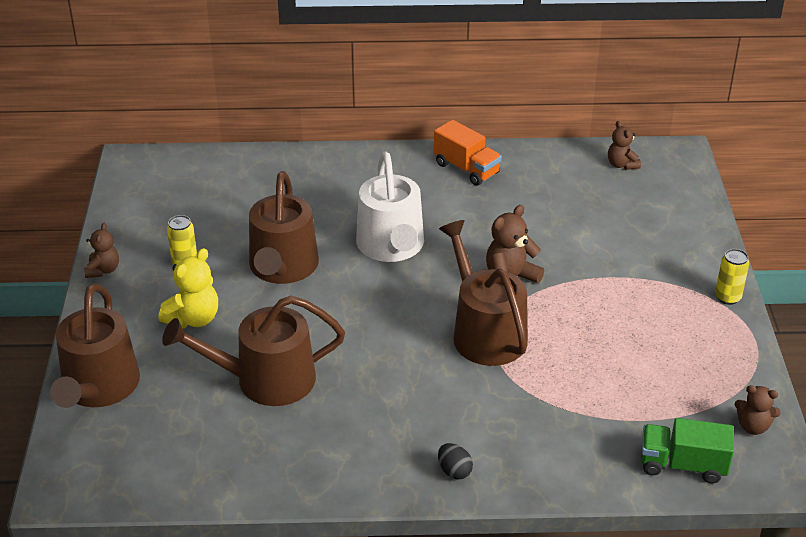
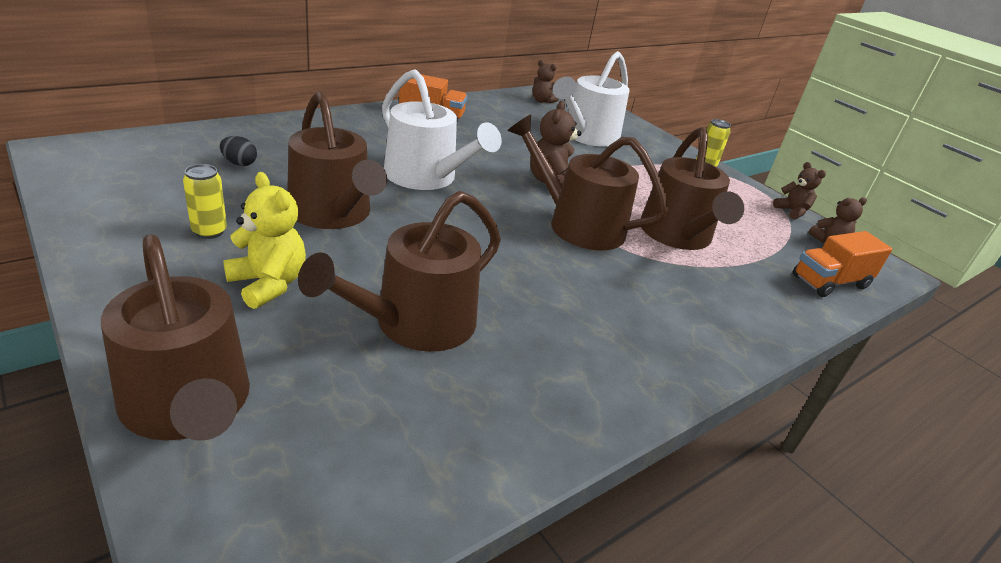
camera: 40 degrees left, 5 degrees down
(103, 270) = (94, 261): brown teddy bear -> brown teddy bear (792, 211)
(193, 319) = (268, 284): yellow teddy bear -> yellow teddy bear turned 45 degrees counterclockwise
(454, 471) = (691, 350): black egg -> black egg (239, 163)
(577, 370) = (678, 235): none -> brown watering can
(620, 227) = (587, 136): none -> white watering can
(682, 465) = (830, 282): green truck -> orange truck

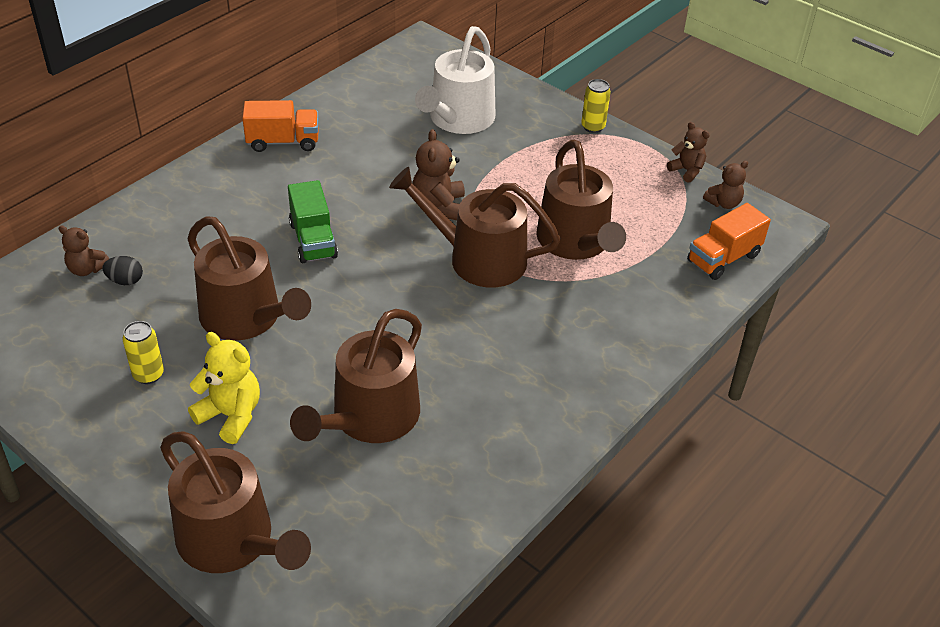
camera: 10 degrees left, 10 degrees up
(426, 177) = (313, 240): white watering can -> green truck
(542, 101) = (395, 73): brown teddy bear -> brown teddy bear (87, 269)

